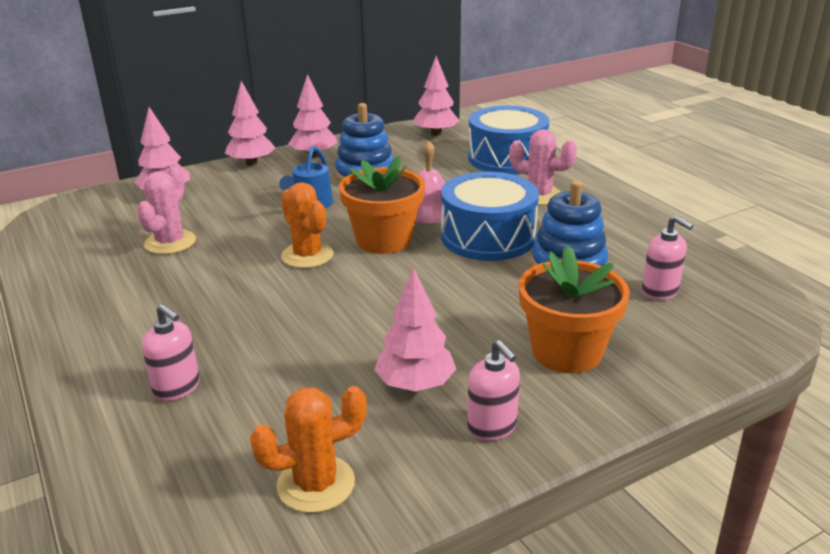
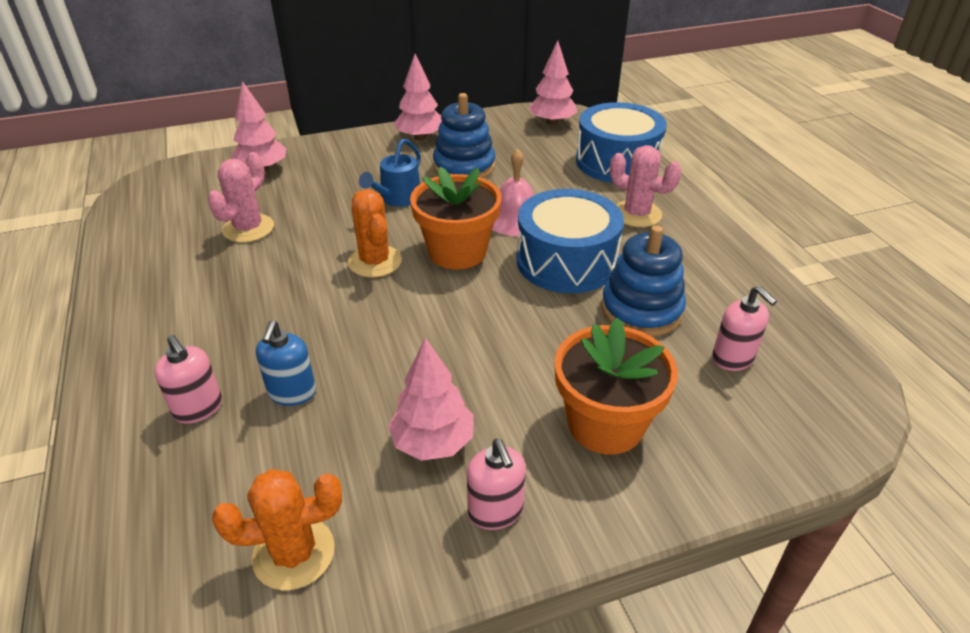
camera: 10 degrees right, 10 degrees up
(251, 163) = (356, 140): pink tree -> none
(266, 365) = (292, 393): none -> blue soap dispenser

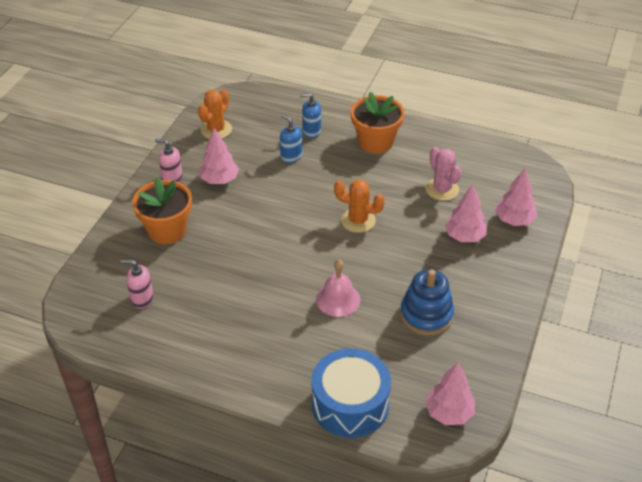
camera: 130 degrees right, 5 degrees up
(198, 408) = (311, 131): pink soap dispenser -> blue soap dispenser
(397, 198) = (416, 261): blue watering can -> none
(420, 137) = (494, 317): pink tree -> pink tree (464, 236)
(457, 252) = (332, 255): orange flower pot -> orange flower pot (375, 142)
(566, 261) = (275, 293): blue drum -> none
(637, 214) = (281, 360): pink cactus -> none
(641, 310) = (207, 293): blue stacking toy -> none

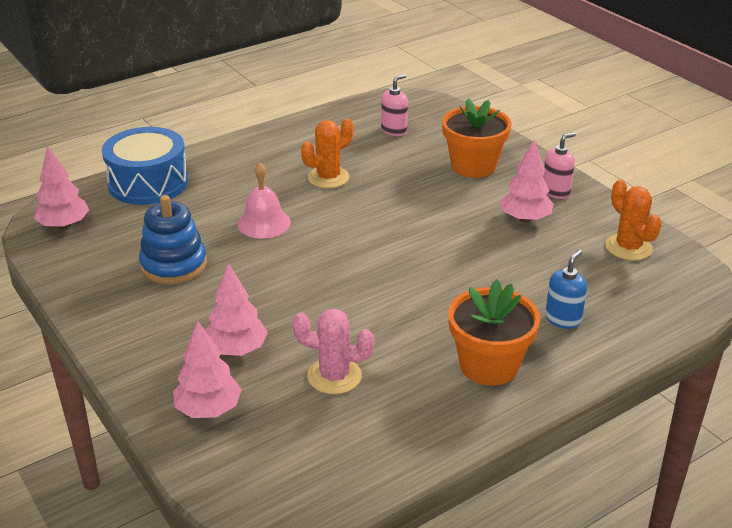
camera: 125 degrees right, 10 degrees down
(291, 156) = (522, 282): blue soap dispenser -> none
(358, 220) = (356, 283): orange cactus -> orange cactus (328, 177)

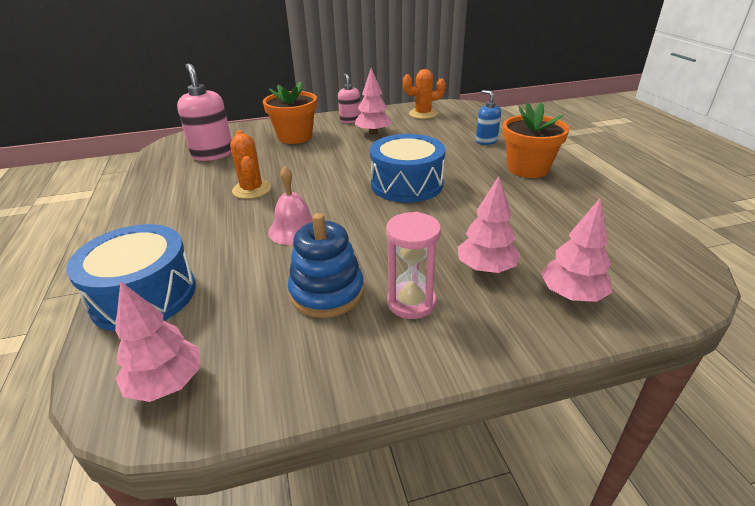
camera: 70 degrees left, 0 degrees up
(172, 312) = (411, 302): none -> pink hourglass
(334, 376) = (531, 225): pink cactus -> none
(390, 272) = (406, 184): none -> blue drum
(394, 130) = (213, 154): pink soap dispenser -> pink soap dispenser, size x1.69

